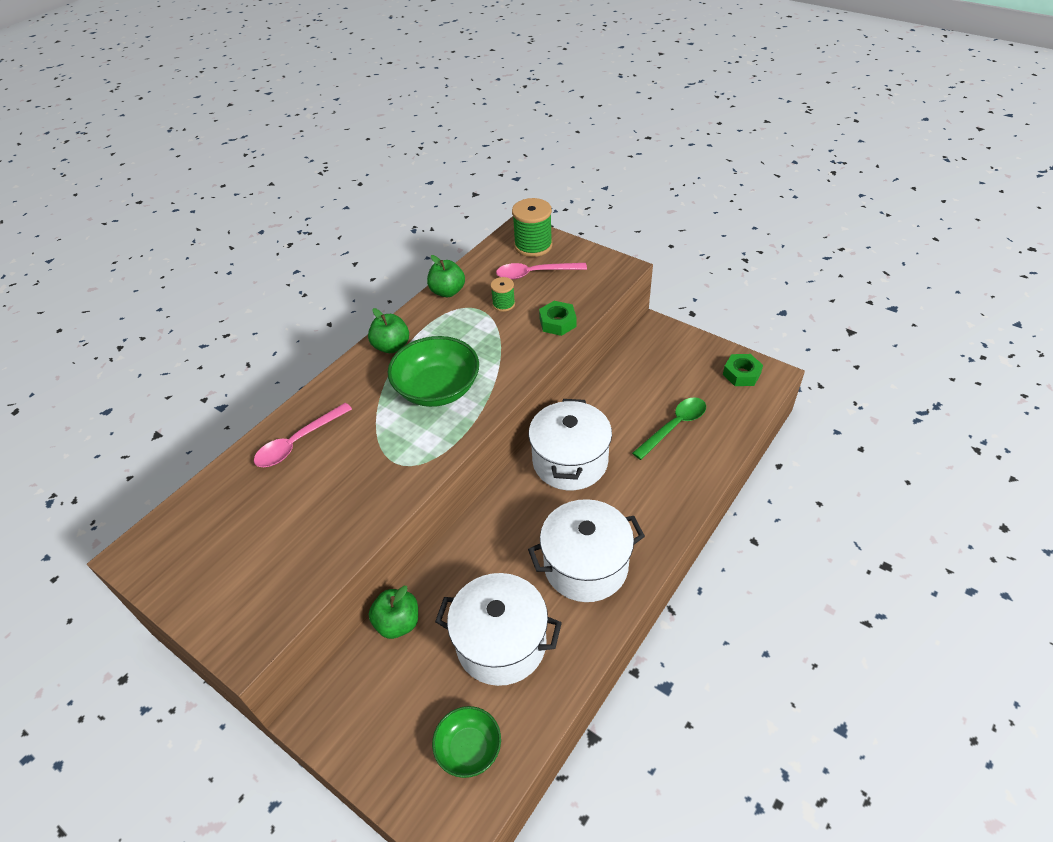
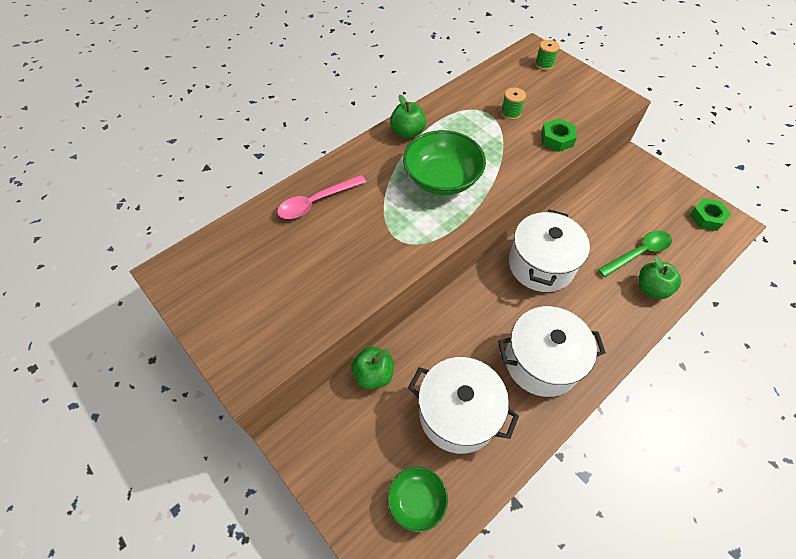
camera: 10 degrees right, 10 degrees up
(447, 291) = (463, 92): green apple -> green apple (651, 288)
(533, 245) = (544, 64): green spool -> green spool, size x0.55
(534, 274) = (542, 90): pink spoon -> none

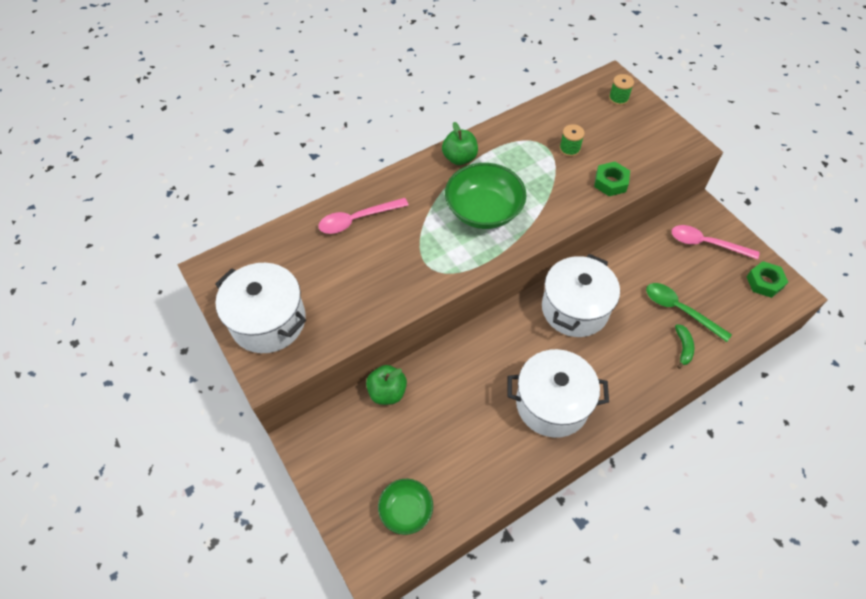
camera: 10 degrees right, 0 degrees up
(458, 414) = (460, 440): white pot -> white pot (268, 321)
(638, 253) = (679, 310): green spoon -> green spoon turned 120 degrees counterclockwise
(645, 189) = (706, 243): none -> pink spoon
(651, 288) = (683, 348): green apple -> green banana

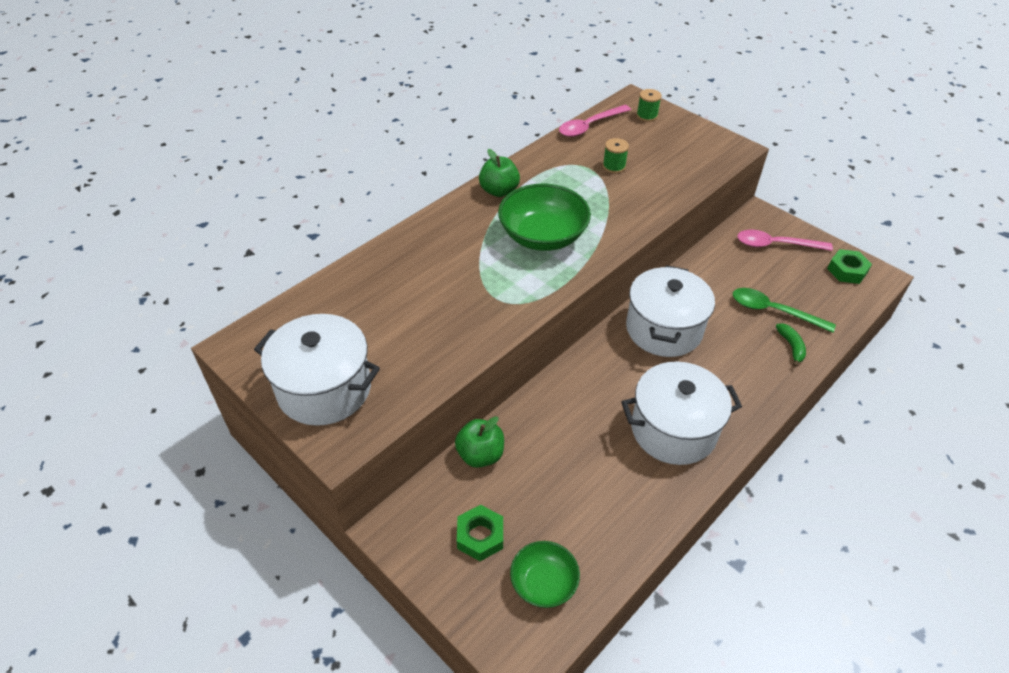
camera: 15 degrees left, 10 degrees down
(357, 220) = (401, 266): pink spoon -> pink spoon (589, 126)
(610, 182) = (668, 191): green nut -> green nut (480, 536)

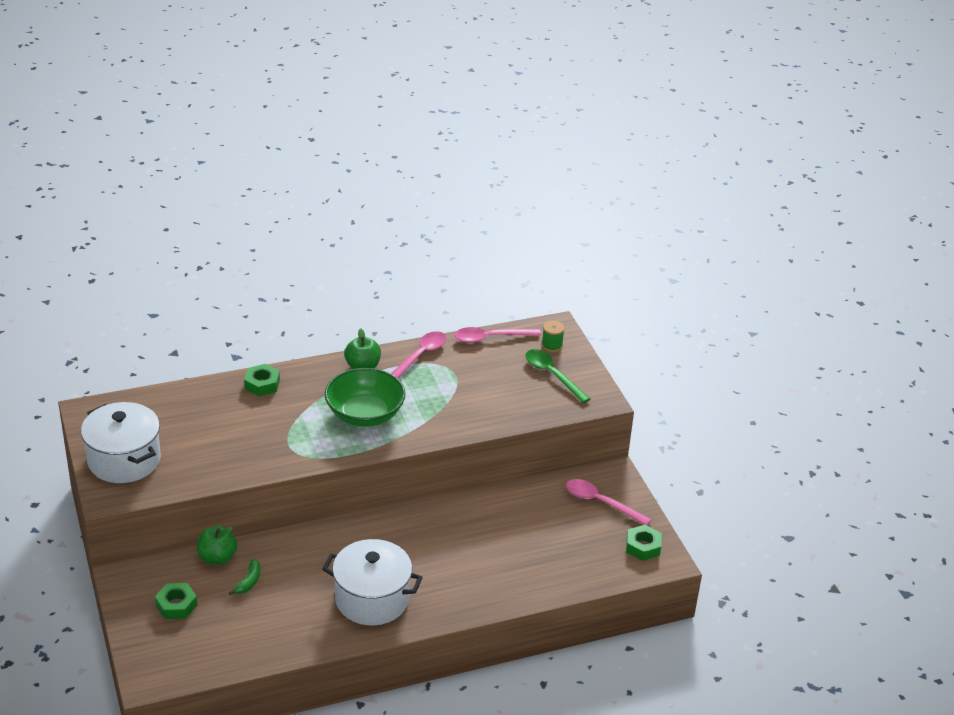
camera: 25 degrees right, 10 degrees down
(414, 243) = (262, 384): none -> green nut
(543, 163) = (420, 356): none -> pink spoon
(543, 583) = (195, 648): green bowl -> none
(614, 166) = (477, 379): green spool -> none
(664, 329) = (434, 529): white pot -> none
(773, 311) = (541, 552): green spoon -> green spoon (552, 375)
(791, 347) = (526, 582): green banana -> green banana (249, 581)

